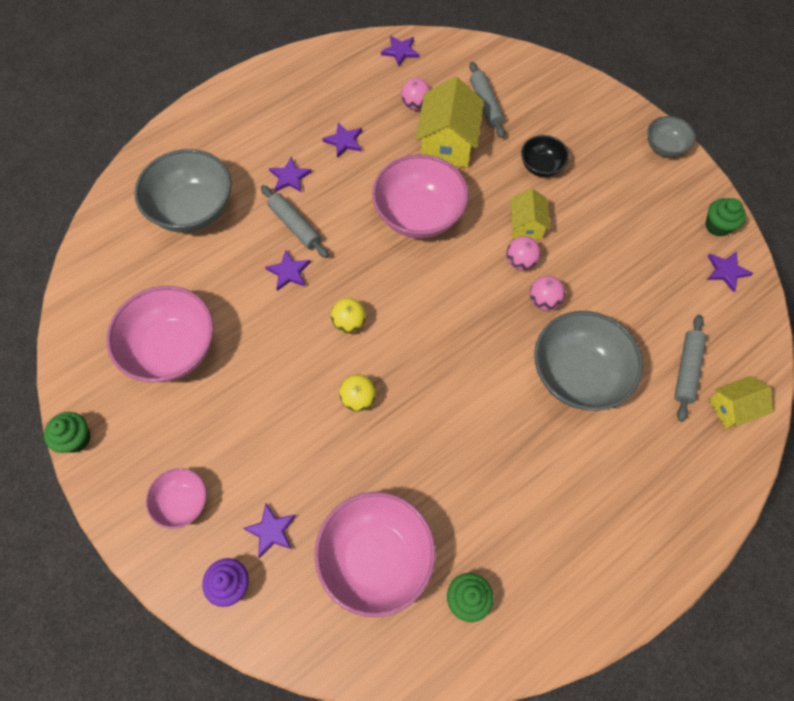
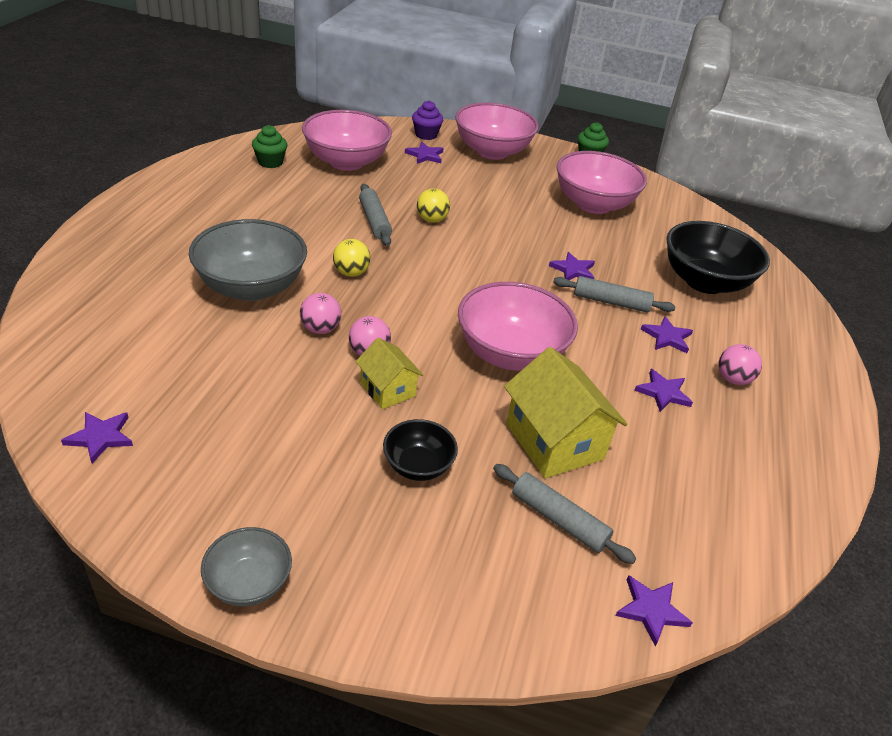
camera: 140 degrees right, 25 degrees down
(183, 502) = (492, 152): pink bowl -> pink bowl, size x1.88
(193, 210) = (704, 282): grey bowl -> black bowl
(349, 323) = (486, 256): yellow ball -> yellow ball (351, 273)
(400, 51) = (745, 545): purple star -> purple star (651, 610)
(415, 105) = (641, 474): pink ball -> pink ball (732, 379)
(686, 370) = (133, 325): grey rolling pin -> grey rolling pin (374, 221)
(717, 226) = (124, 492): green cupcake -> none
(732, 408) = (72, 312): yellow house -> none

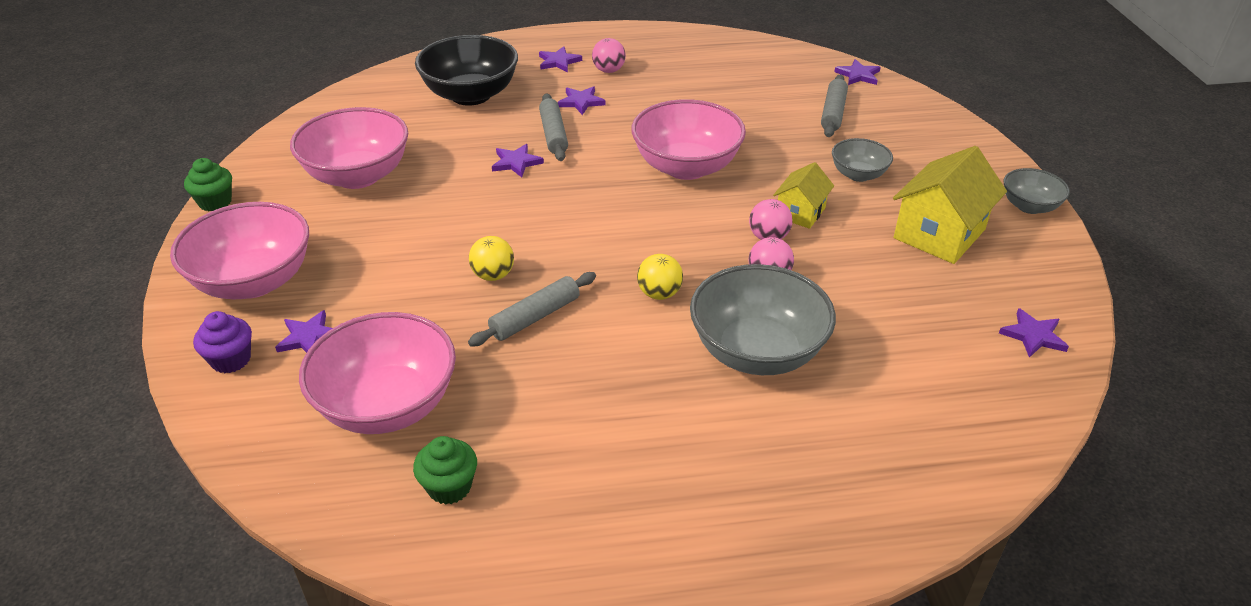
camera: 110 degrees left, 0 degrees up
(418, 466) = (858, 175): black bowl -> grey bowl
(554, 441) = (765, 127): yellow house -> yellow house (939, 234)
(663, 393) = (658, 95): purple star -> purple star (558, 62)

